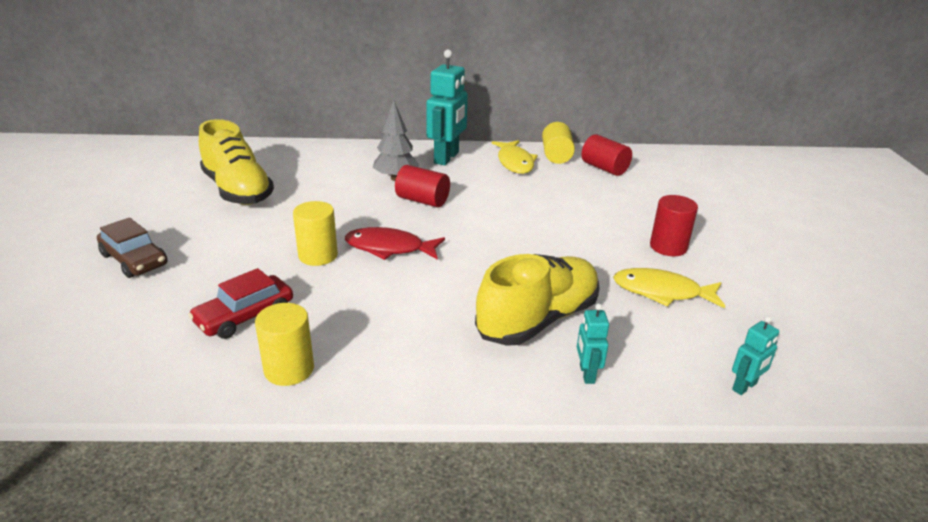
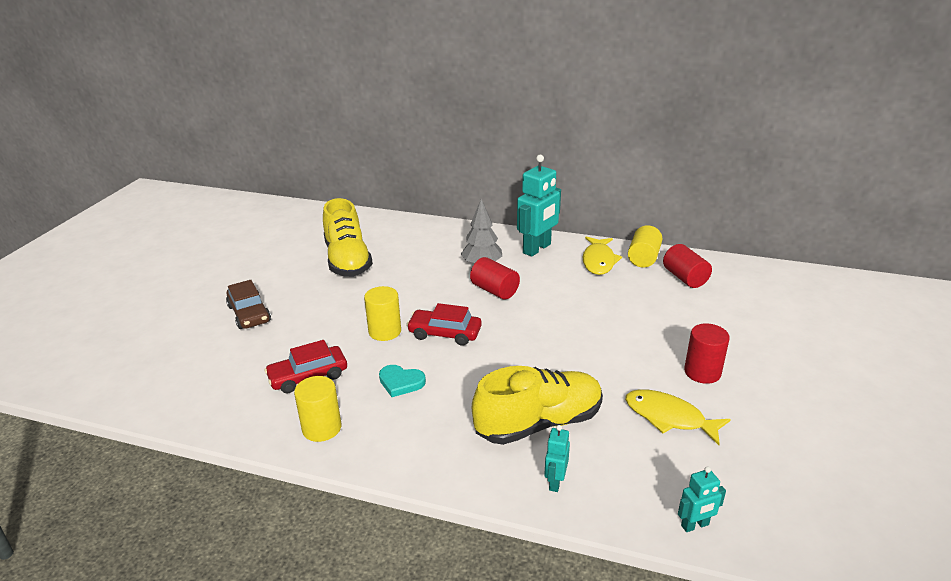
camera: 20 degrees right, 0 degrees up
(363, 304) = (401, 382): none -> turquoise heart
(389, 248) = (445, 333): red fish -> red car

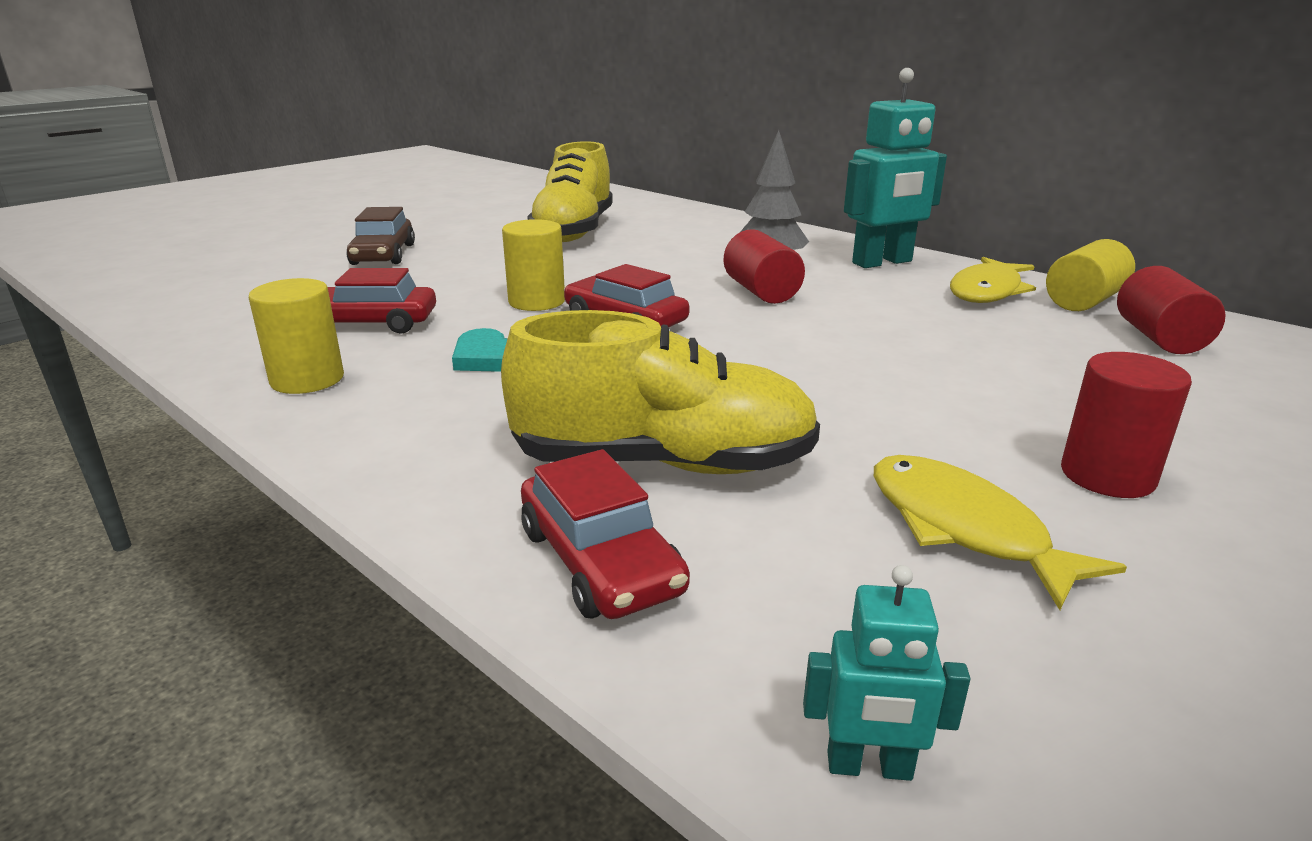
camera: 25 degrees right, 5 degrees down
(555, 482) = (600, 561): turquoise robot -> red car

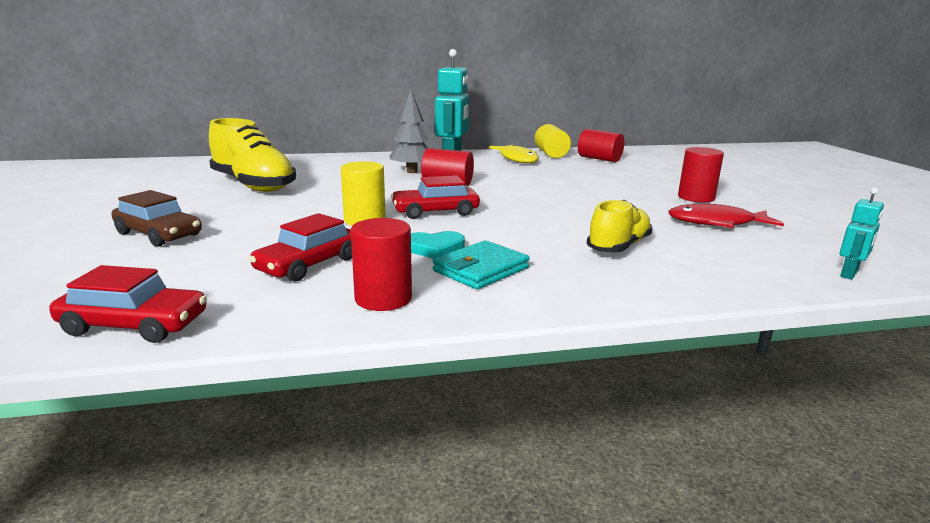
camera: 55 degrees left, 5 degrees down
(307, 379) = (383, 298): yellow cylinder -> red cylinder
(446, 399) = (481, 269): none -> turquoise wallet
(600, 561) = (697, 277): red car -> red car (134, 325)
(663, 463) = (618, 246): yellow shoe -> yellow shoe, size x0.62
(963, 528) = (716, 223): yellow fish -> red fish

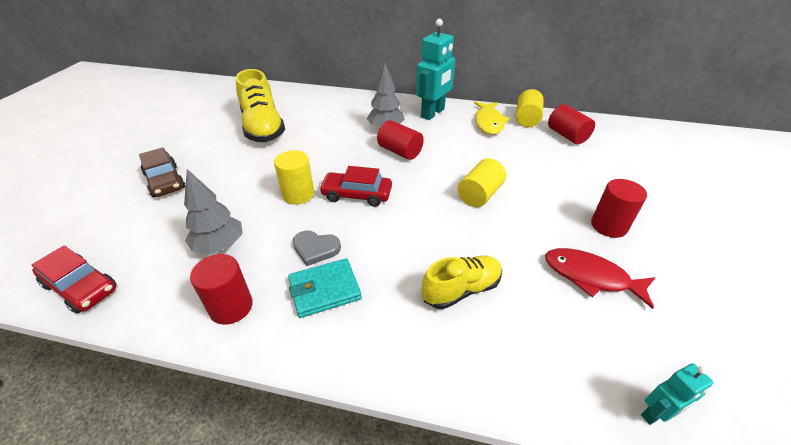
camera: 25 degrees right, 20 degrees up
(308, 264) = (220, 246): red car -> grey tree
(434, 248) = (315, 249): turquoise heart -> grey heart
(563, 196) = (479, 195): none -> yellow cylinder

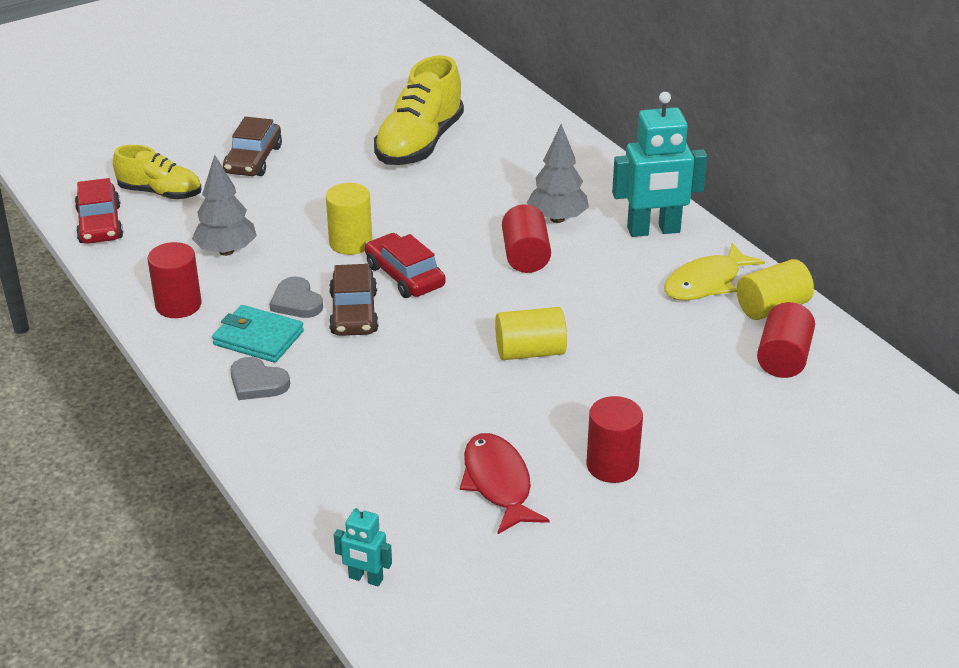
camera: 45 degrees right, 5 degrees down
(360, 233) = (353, 313): none -> brown car
(369, 323) = (257, 383): none -> grey heart
(461, 290) = (364, 411): yellow shoe -> yellow shoe (160, 193)

